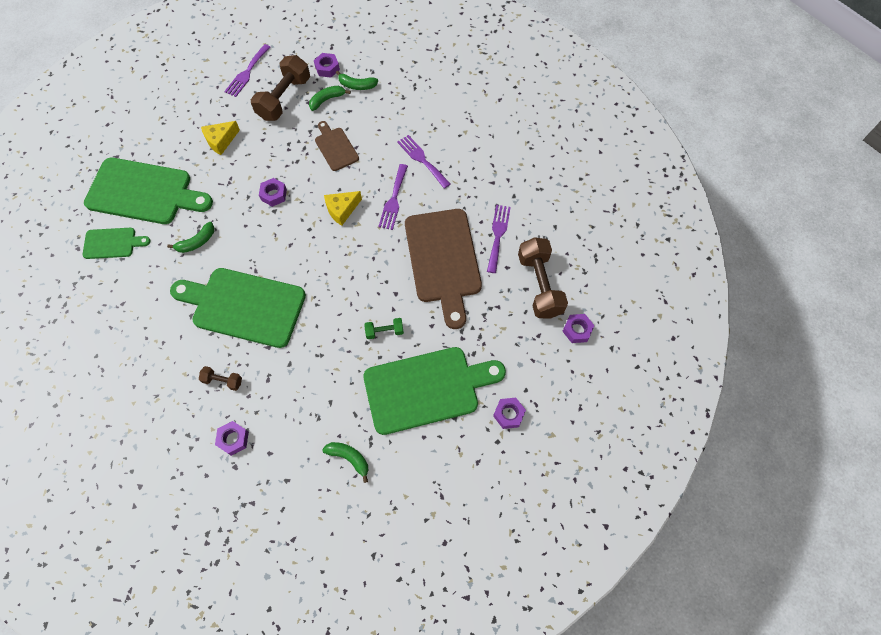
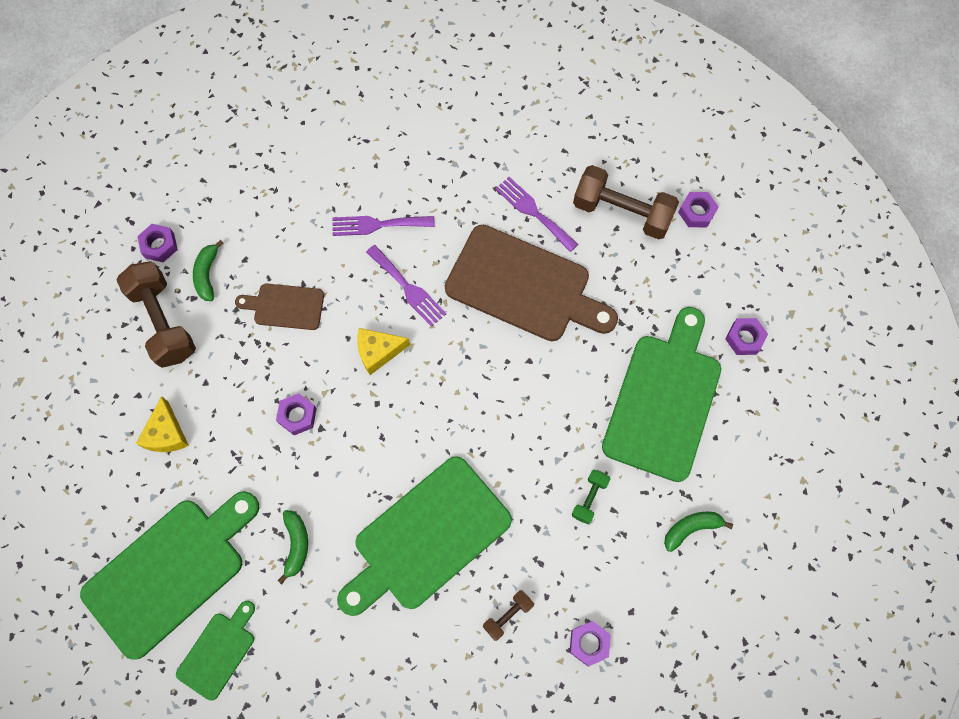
camera: 55 degrees left, 5 degrees up
(247, 73) = (85, 342): purple fork -> none
(342, 210) = (378, 352): yellow cheese -> yellow cheese turned 75 degrees clockwise
(357, 85) = (214, 228): green banana -> none
(384, 331) = (567, 401): green dumbbell -> green dumbbell (589, 498)

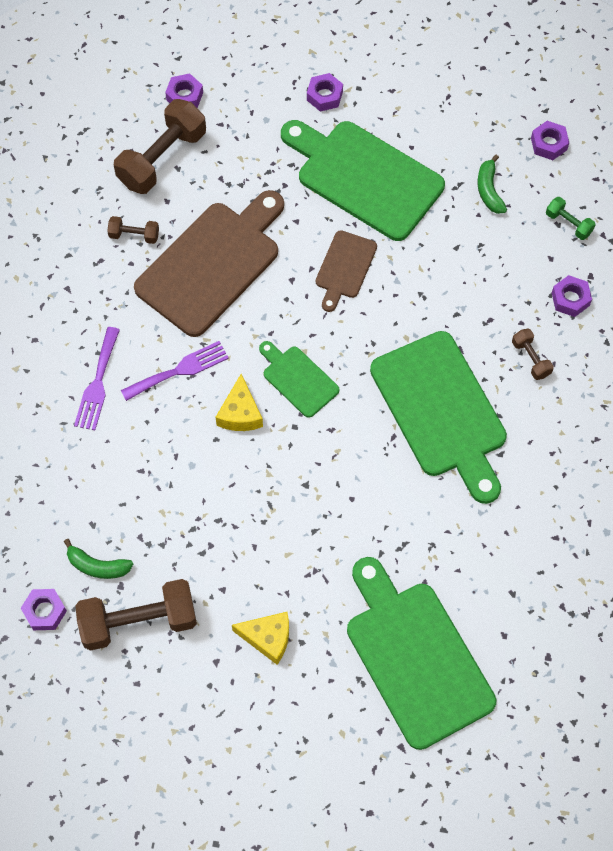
camera: 75 degrees left, 5 degrees down
(218, 652) = (506, 623): green cutting board -> green cutting board (298, 379)
(285, 306) = (161, 493): brown cutting board -> brown cutting board (344, 268)
(296, 545) = (418, 531): green banana -> none
(297, 416) = (286, 504): purple nut -> purple nut (549, 144)
(533, 212) = (134, 235): purple fork -> brown dumbbell
(589, 498) = (440, 263): green dumbbell -> green dumbbell (568, 223)

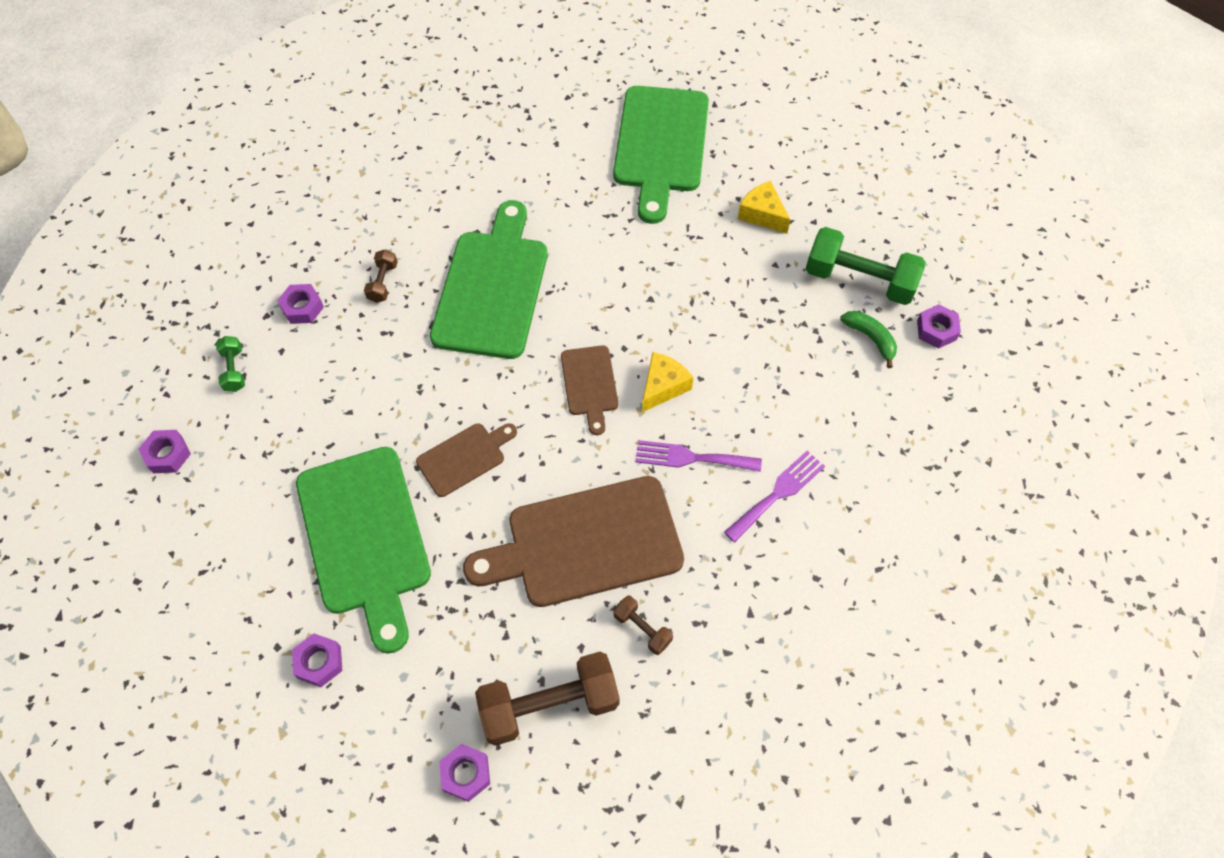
camera: 145 degrees left, 5 degrees down
(139, 621) = (859, 280): brown dumbbell -> green dumbbell
(298, 379) = (589, 384): green cutting board -> brown cutting board
(489, 190) = (267, 446): green banana -> none

